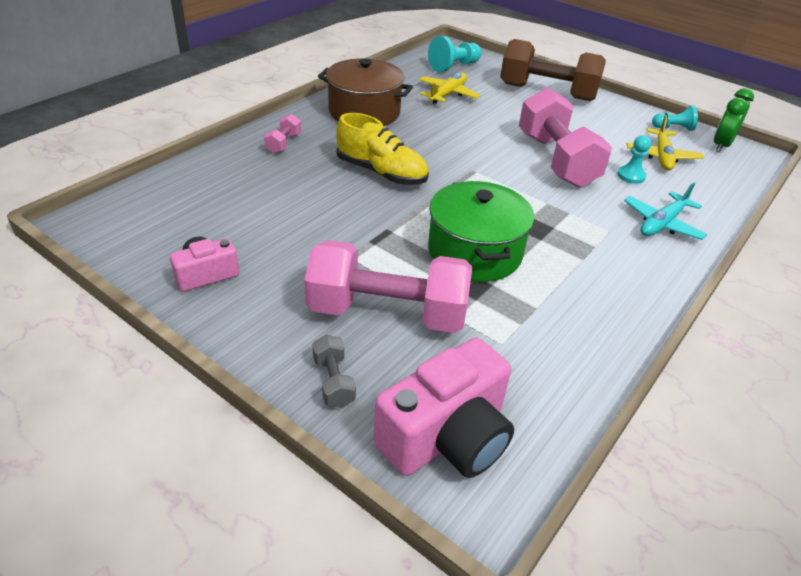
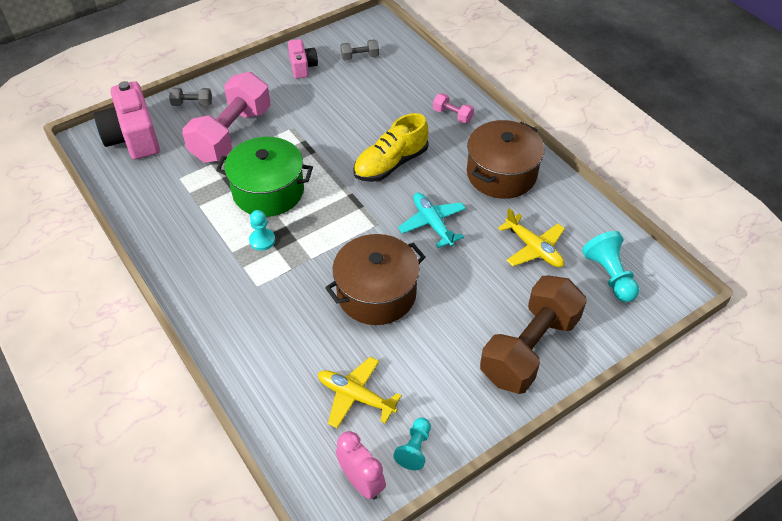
camera: 110 degrees right, 10 degrees up
(175, 223) = (360, 57): none -> grey dumbbell
(556, 160) = (376, 293): pink dumbbell -> brown pot
(631, 176) = (329, 345): turquoise pawn -> turquoise pawn (262, 240)
(662, 224) = (249, 331): turquoise plane -> turquoise plane (432, 223)
(721, 145) = (361, 481): green clock -> pink clock

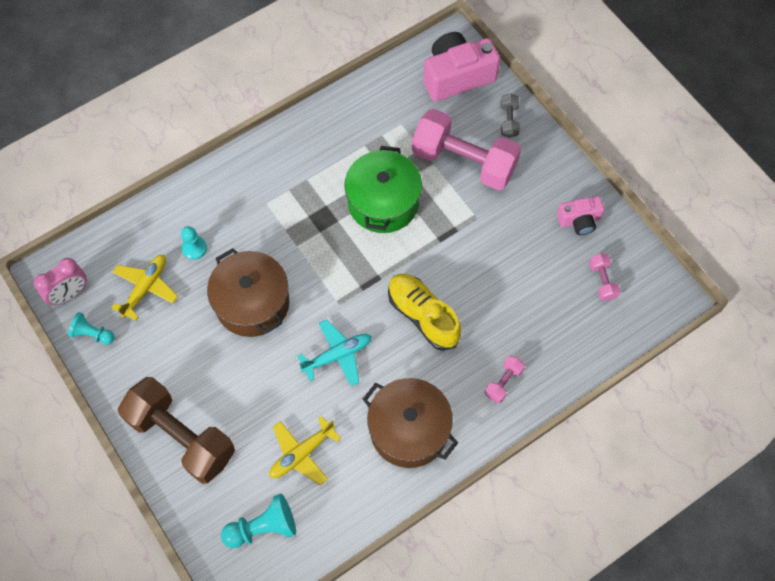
camera: 90 degrees right, 15 degrees up
(262, 240) = (320, 202): turquoise pawn -> turquoise pawn (194, 248)
(360, 57) = (602, 281): grey dumbbell -> pink dumbbell

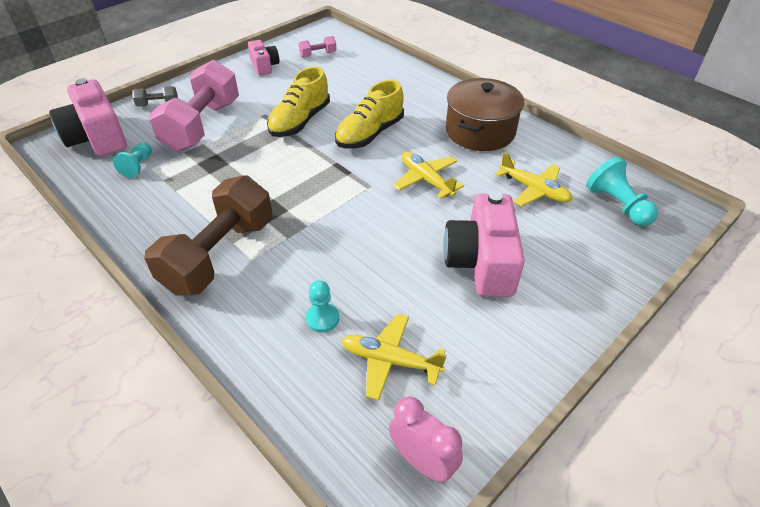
camera: 100 degrees left, 20 degrees down
(92, 334) = (475, 410): turquoise pawn -> turquoise pawn (138, 166)
(181, 436) = (565, 283): brown dumbbell -> brown dumbbell (219, 255)
(220, 376) = (481, 262): none -> pink camera
(252, 303) = (386, 250): brown pot -> none
(337, 355) = (426, 180): turquoise plane -> yellow plane
(383, 202) = (249, 170): green pot -> none
(457, 251) = (300, 121): none -> yellow shoe
(503, 382) = (418, 90): pink dumbbell -> none

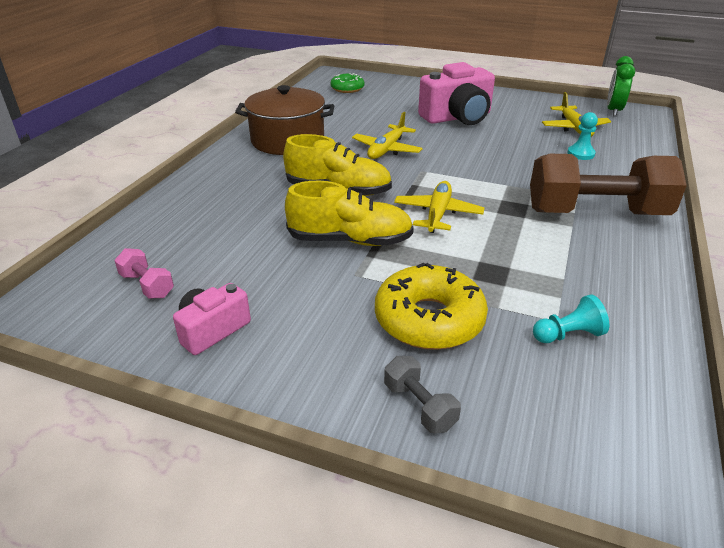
camera: 115 degrees left, 10 degrees down
(97, 137) = (570, 429): pink camera -> none
(202, 125) = (429, 319): pink dumbbell -> yellow donut
(422, 461) = (613, 111): pink clock -> green clock
(534, 190) = (357, 112): yellow plane -> yellow plane (437, 214)
(617, 205) = (347, 88): turquoise pawn -> green donut

